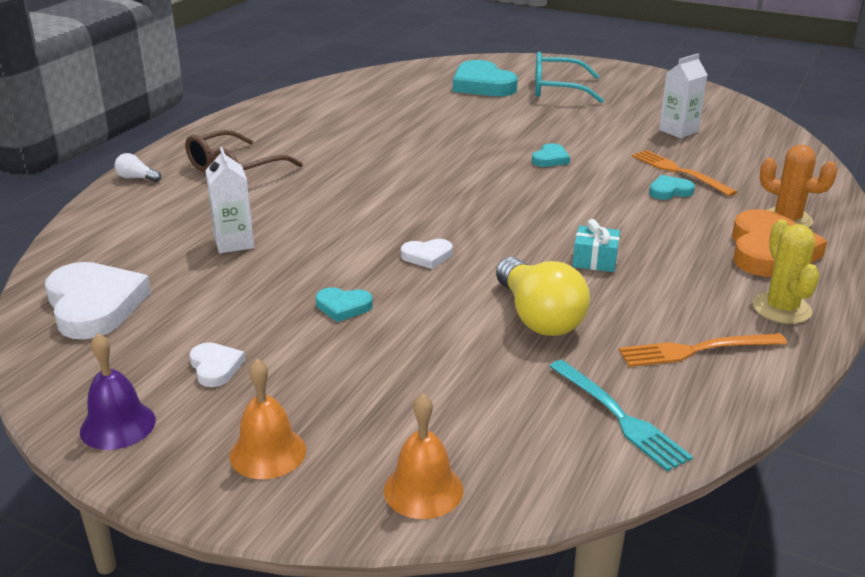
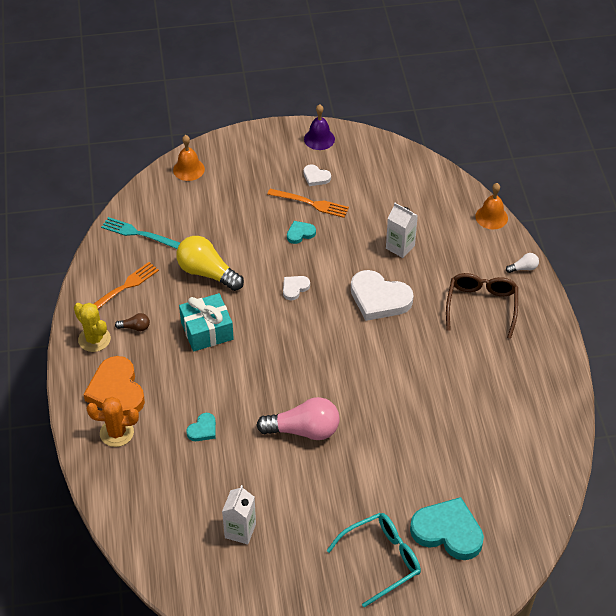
camera: 145 degrees right, 20 degrees up
(94, 305) = (407, 179): white heart -> white heart (379, 299)
(268, 453) = (254, 155): orange bell -> orange bell (491, 217)
(550, 159) = (304, 430): turquoise heart -> pink light bulb
(595, 260) = (207, 331): turquoise gift -> turquoise gift, size x1.68
(678, 171) = (210, 461): orange fork -> orange fork (311, 203)
(704, 299) = (135, 327): none -> brown light bulb

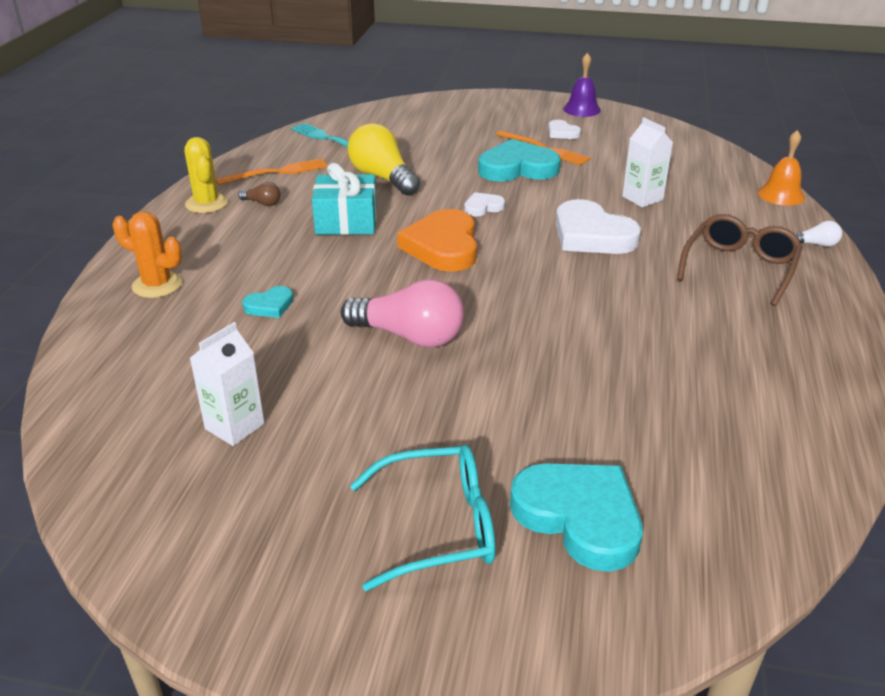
camera: 20 degrees right, 15 degrees down
(116, 391) = (192, 249): orange heart -> orange heart (443, 246)
(188, 169) = (418, 107): orange bell -> none
(300, 233) = (517, 168): turquoise heart -> turquoise heart, size x2.05

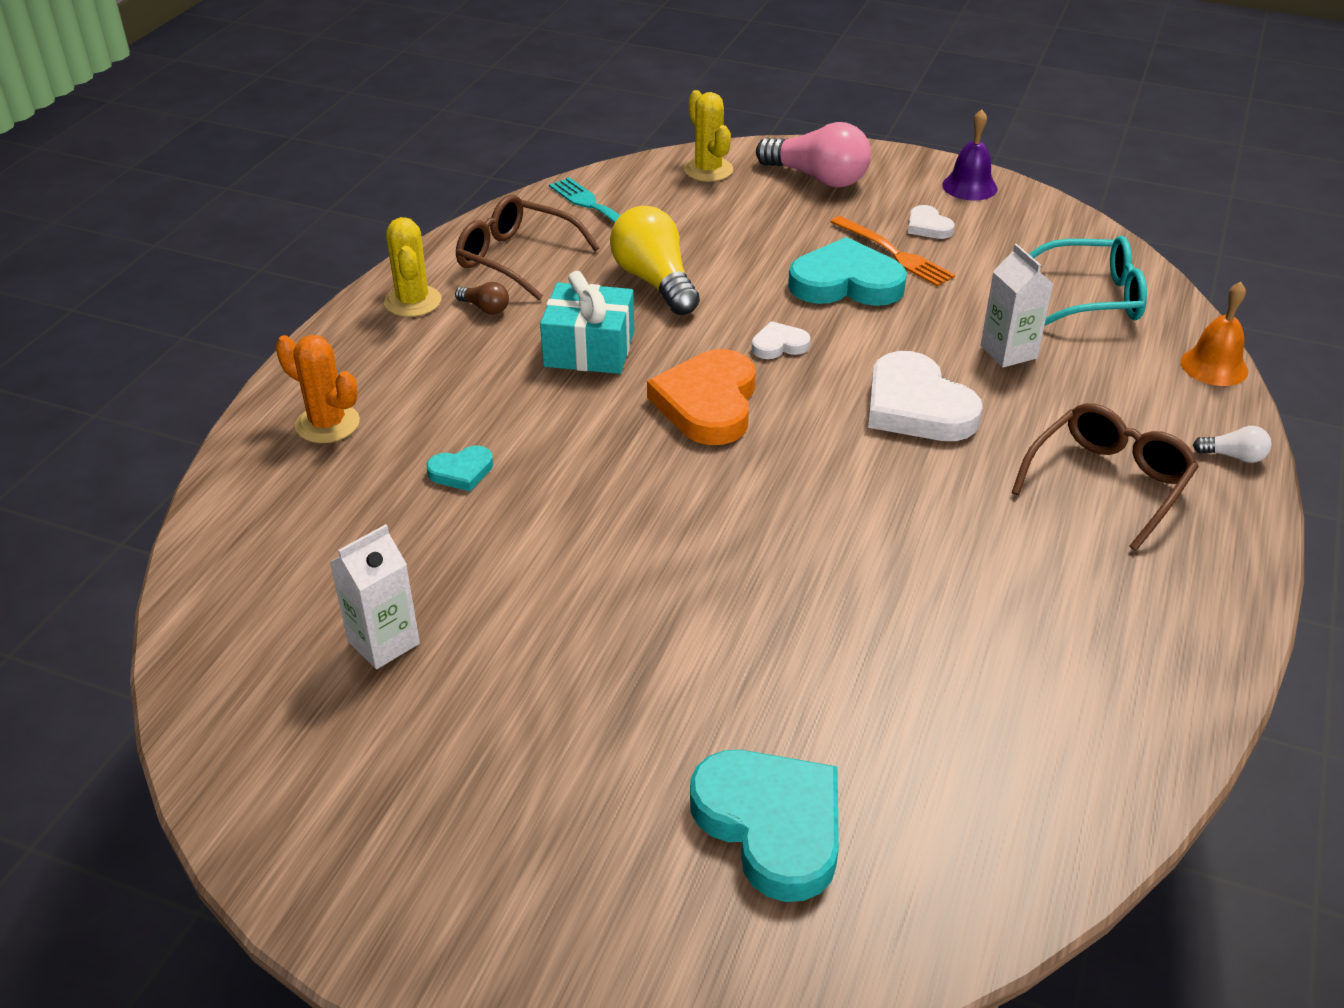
camera: 10 degrees right, 5 degrees up
(278, 172) = (516, 258): orange fork -> brown glasses
(401, 112) = (708, 170): none -> yellow cactus
(409, 336) = (628, 539): pink light bulb -> pink light bulb (817, 178)
(439, 527) = (596, 812): turquoise glasses -> turquoise glasses (1092, 298)

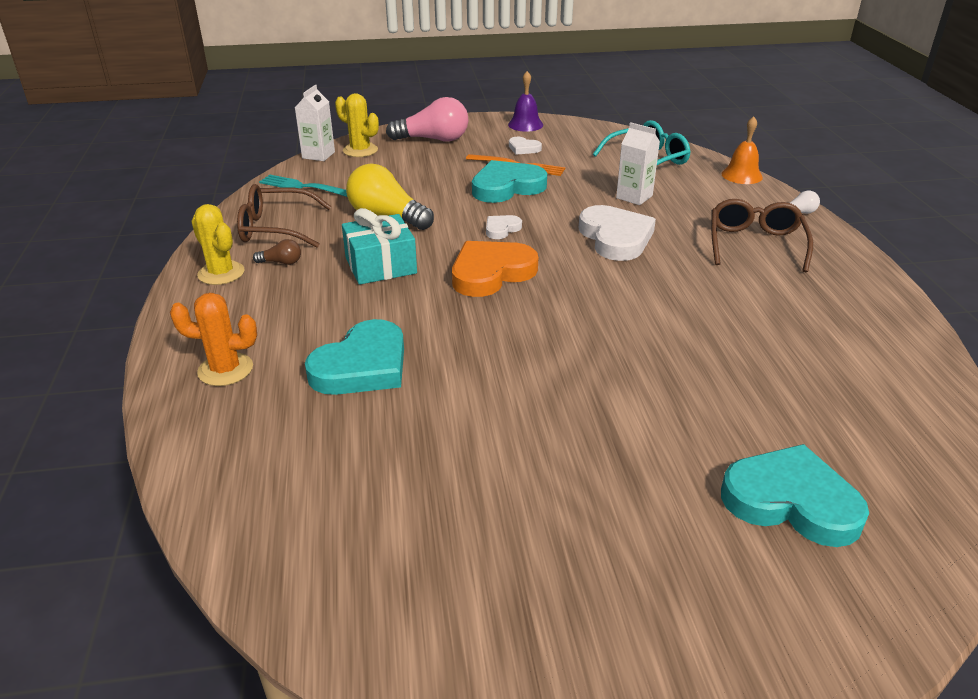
camera: 30 degrees left, 5 degrees down
(383, 642) = (413, 500): white carton -> white carton (318, 155)
(461, 471) = (362, 366): turquoise heart -> turquoise heart, size x2.05
(708, 403) = (491, 273): orange heart -> orange heart turned 75 degrees clockwise
(917, 407) = (615, 238): white heart -> white heart turned 135 degrees counterclockwise

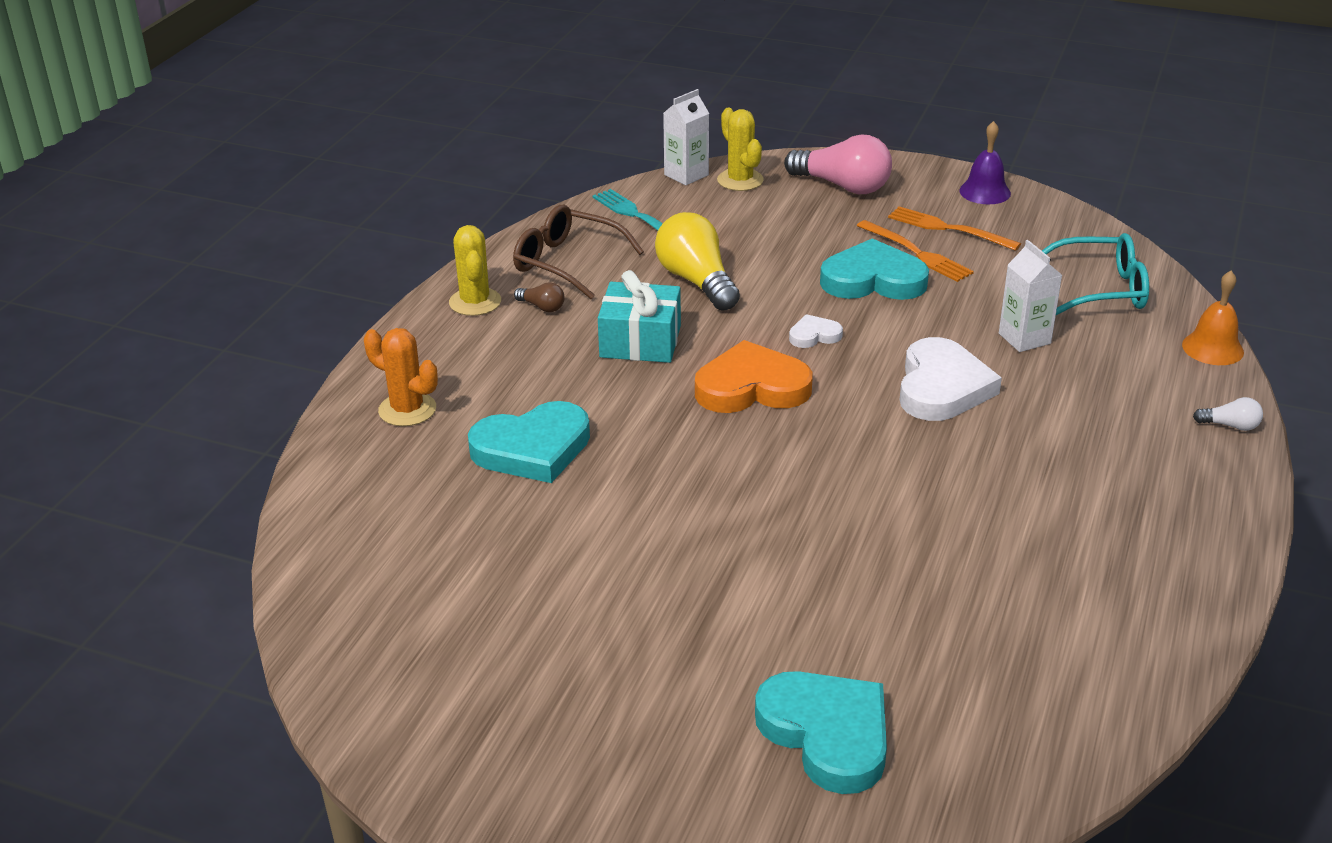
camera: 30 degrees right, 0 degrees up
(523, 148) = (947, 228): white heart -> orange fork
(755, 244) = (1117, 450): brown glasses -> none

